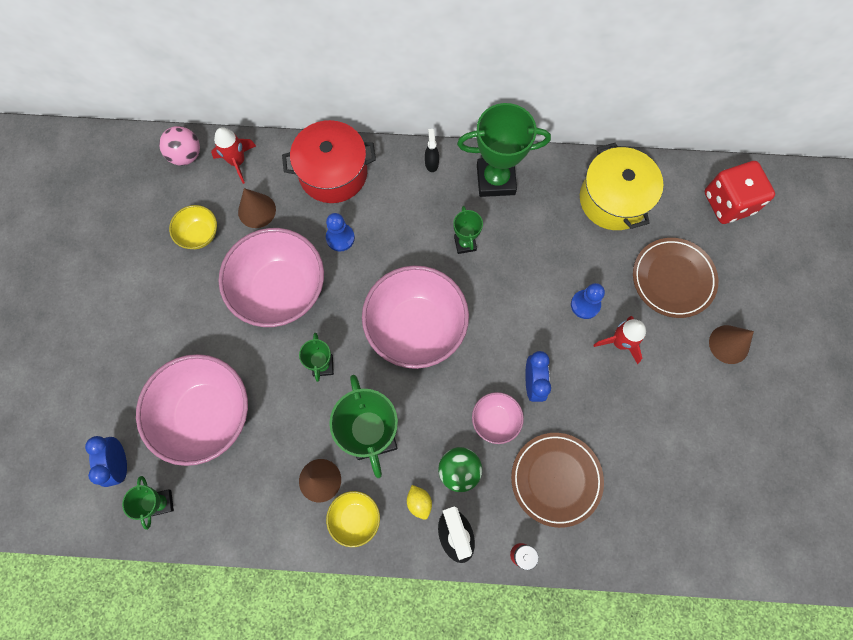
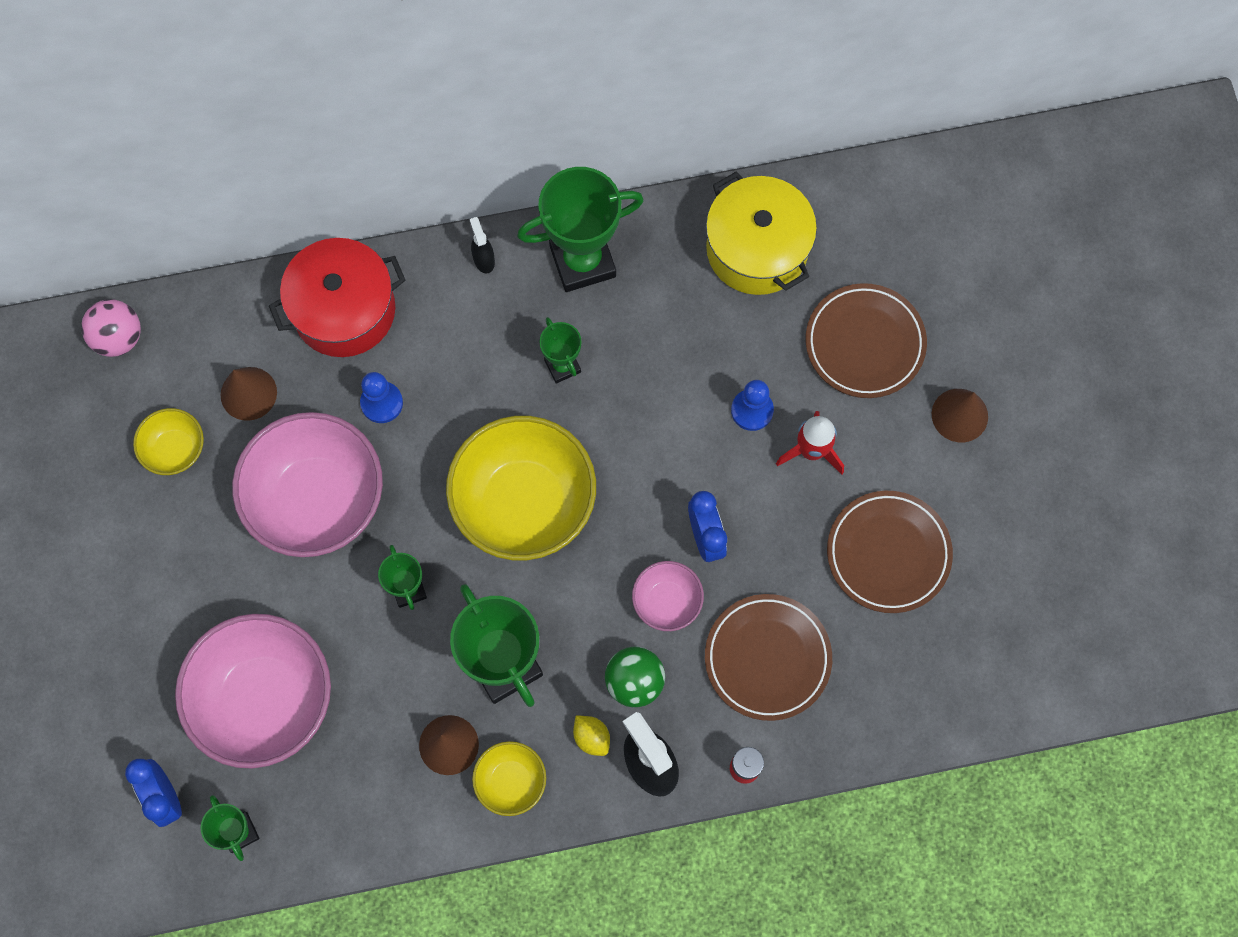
camera: 15 degrees left, 0 degrees up
(237, 162) = (198, 328): red rocket -> none
(416, 327) = (524, 503): pink bowl -> yellow bowl
(658, 427) = (888, 553): none -> brown plate
(728, 203) = (918, 214): red dice -> none

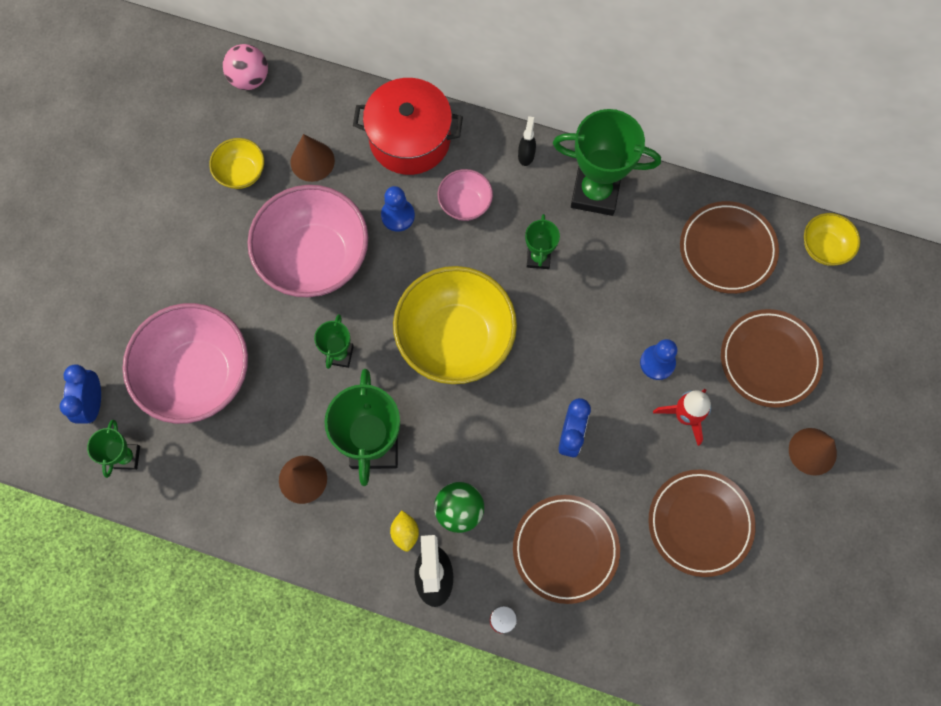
camera: 30 degrees right, 0 degrees up
(511, 781) = (330, 530): yellow bowl -> yellow bowl (824, 247)
(667, 601) = (516, 466): pink bowl -> pink bowl (465, 204)
(757, 249) = (727, 249): yellow pot -> brown plate

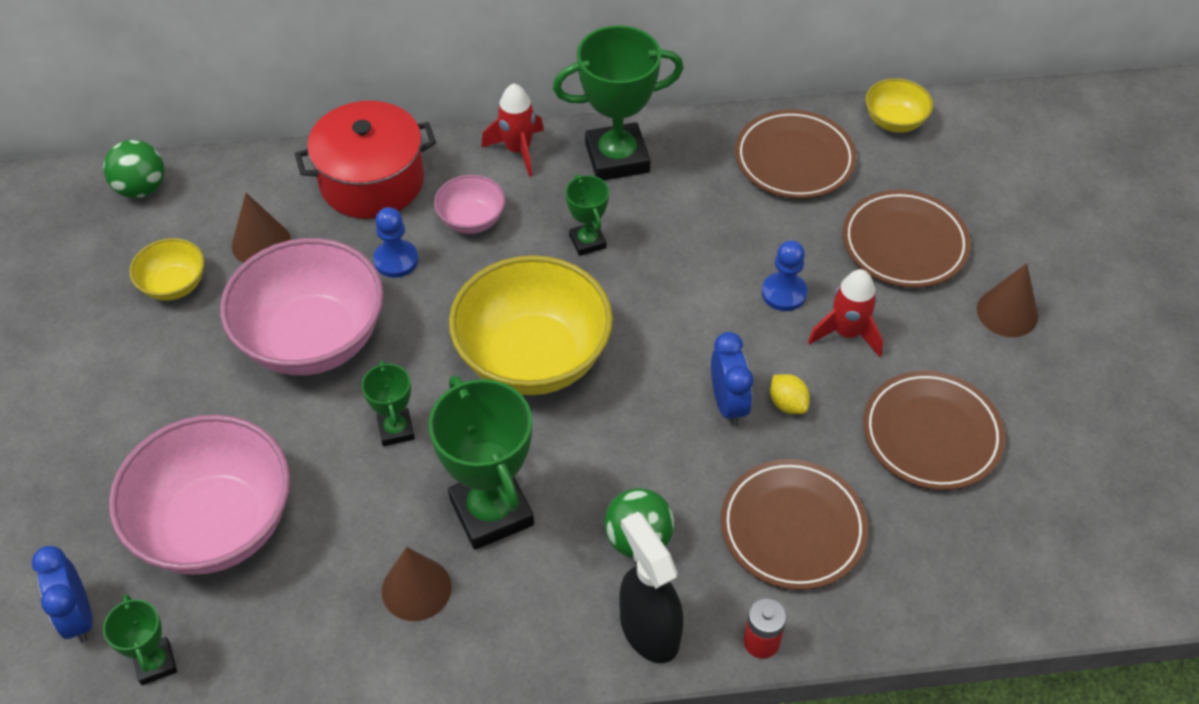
camera: 25 degrees left, 20 degrees down
(250, 79) = (141, 189): pink ball -> green ball
(405, 532) = (583, 594): yellow lemon -> yellow lemon (787, 404)
(526, 155) = (518, 150): black spray bottle -> red rocket

